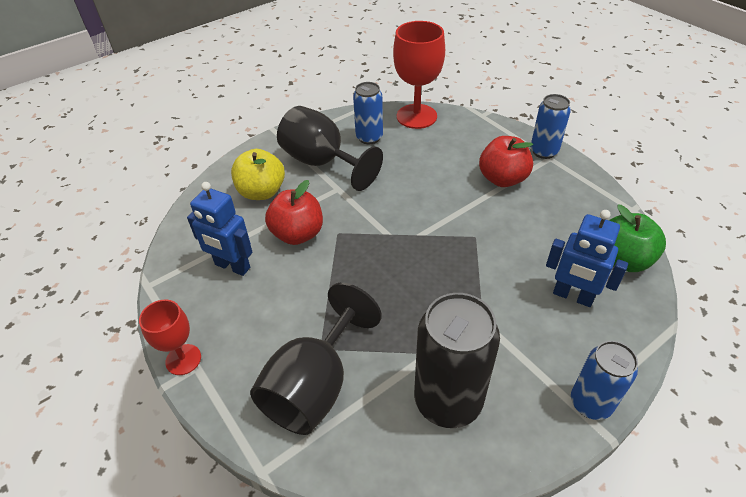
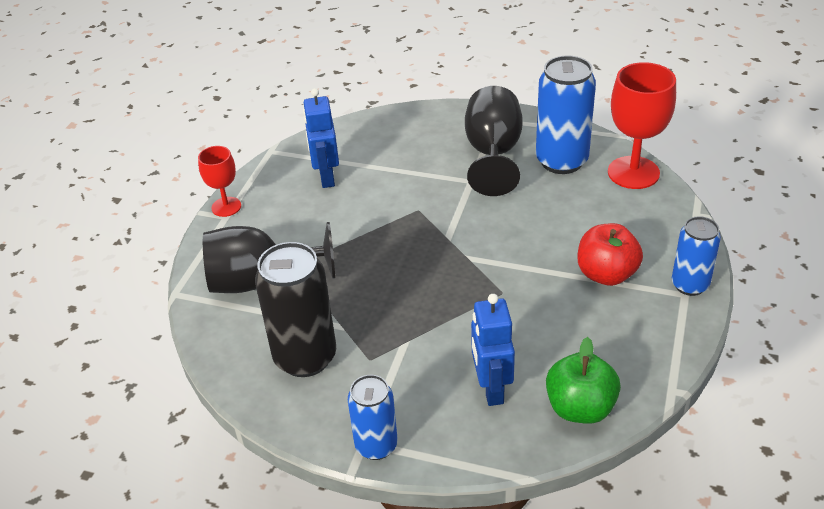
camera: 55 degrees right, 5 degrees down
(262, 192) = (419, 143): yellow apple -> none
(298, 234) = (393, 189): red apple -> none
(369, 137) = (561, 161): blue can -> blue can, size x1.63

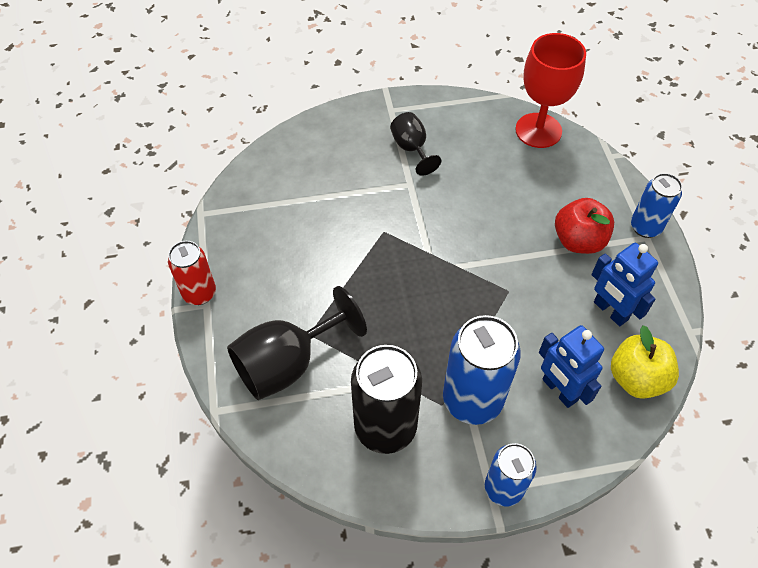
camera: 30 degrees left, 15 degrees up
(226, 207) = (199, 293): red goblet -> red can
(326, 177) = (276, 225): blue robot -> blue robot (610, 311)
(493, 154) = (411, 149): black goblet -> black goblet, size x0.58
(561, 161) = (474, 137): blue can -> blue can (472, 400)
(580, 408) = (636, 378): green apple -> yellow apple

